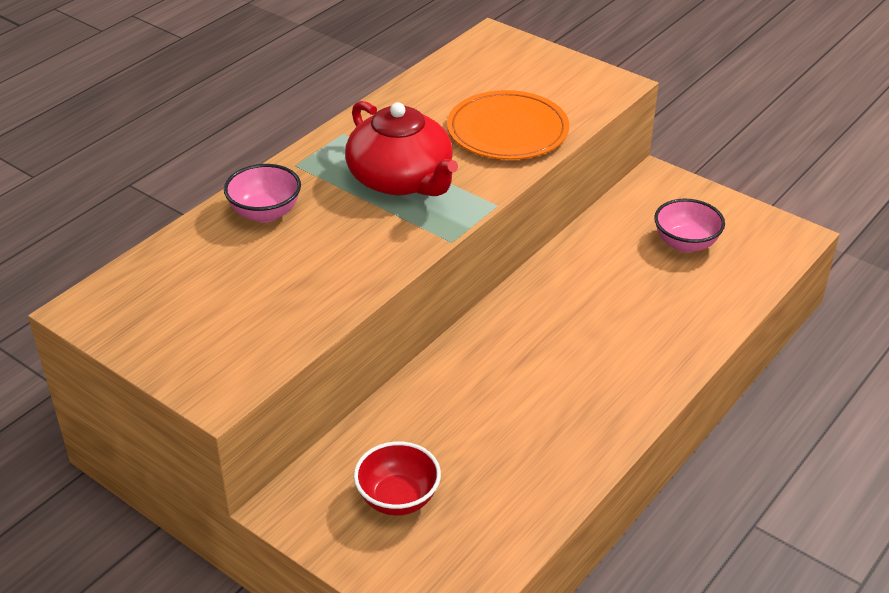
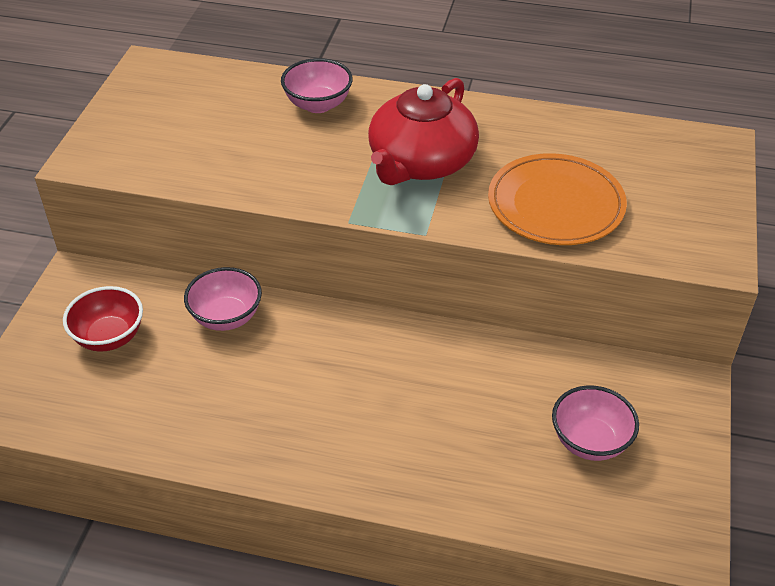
camera: 65 degrees right, 5 degrees up
(425, 406) = (226, 317): none -> pink bowl

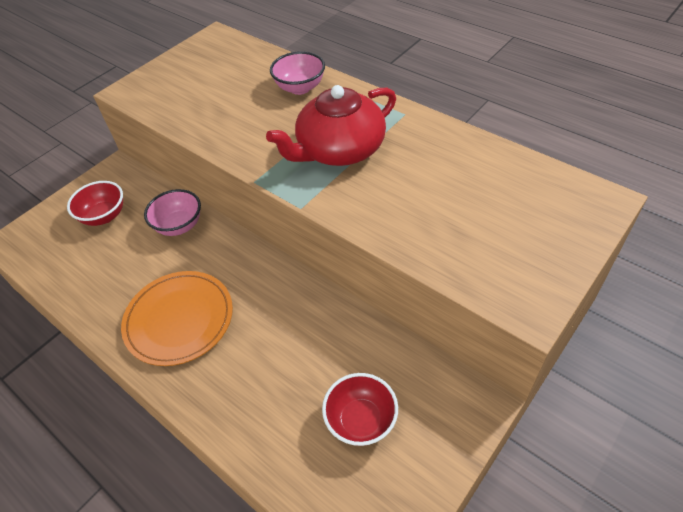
camera: 30 degrees right, 5 degrees up
(555, 204) = (419, 213): orange plate -> orange plate (179, 319)
(590, 441) = (361, 420): pink bowl -> red bowl

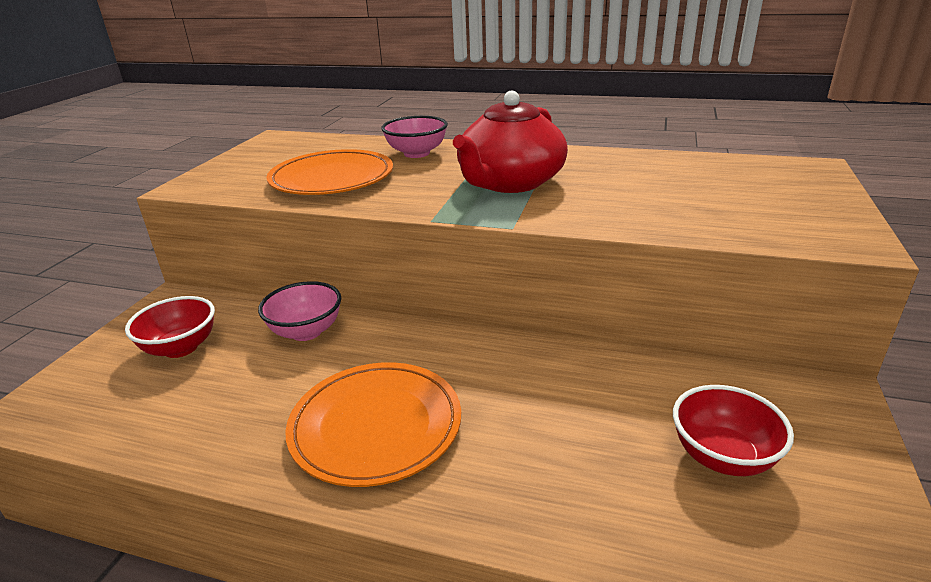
camera: 25 degrees left, 20 degrees down
(221, 107) = (332, 178): none -> orange plate

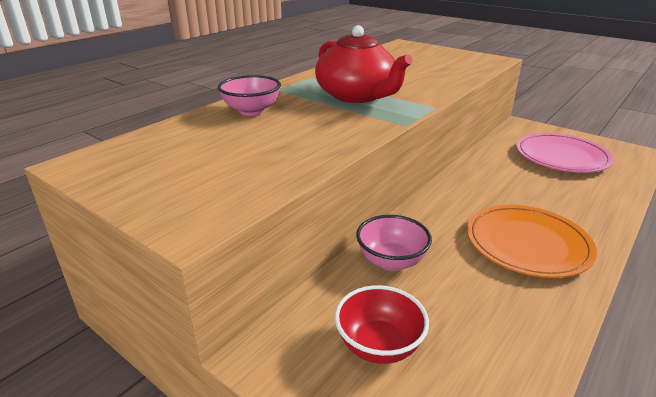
camera: 70 degrees left, 0 degrees up
(332, 178) = (271, 147): orange plate -> none
(722, 456) = (561, 157): red bowl -> pink plate

